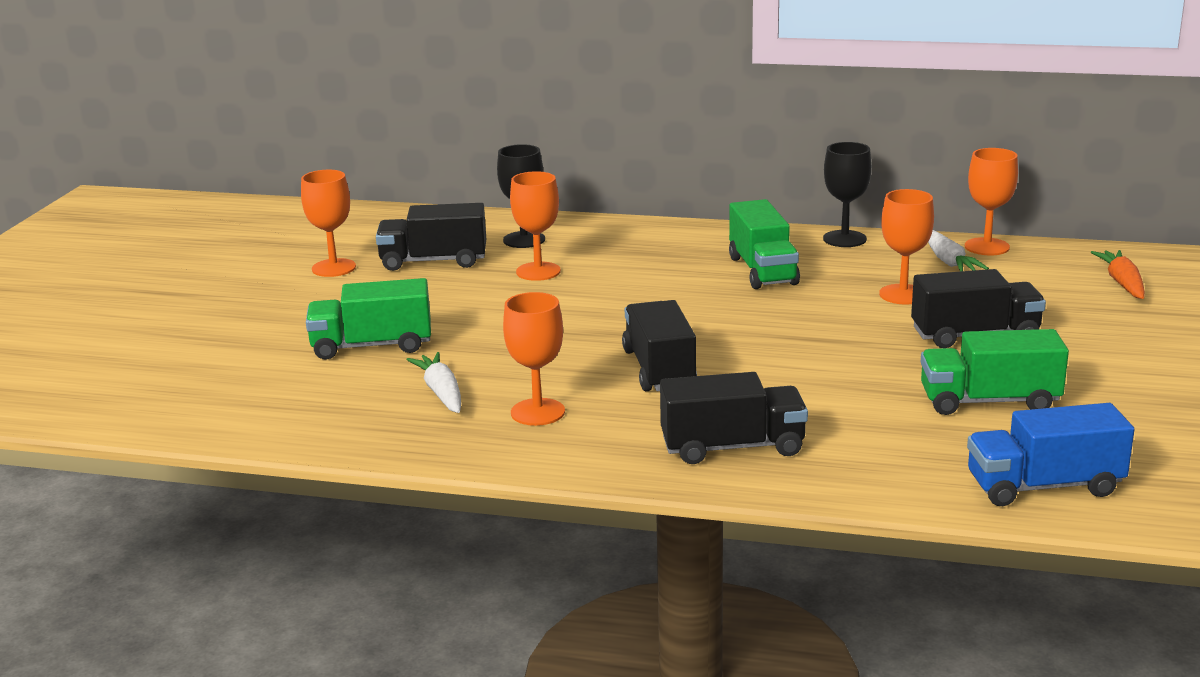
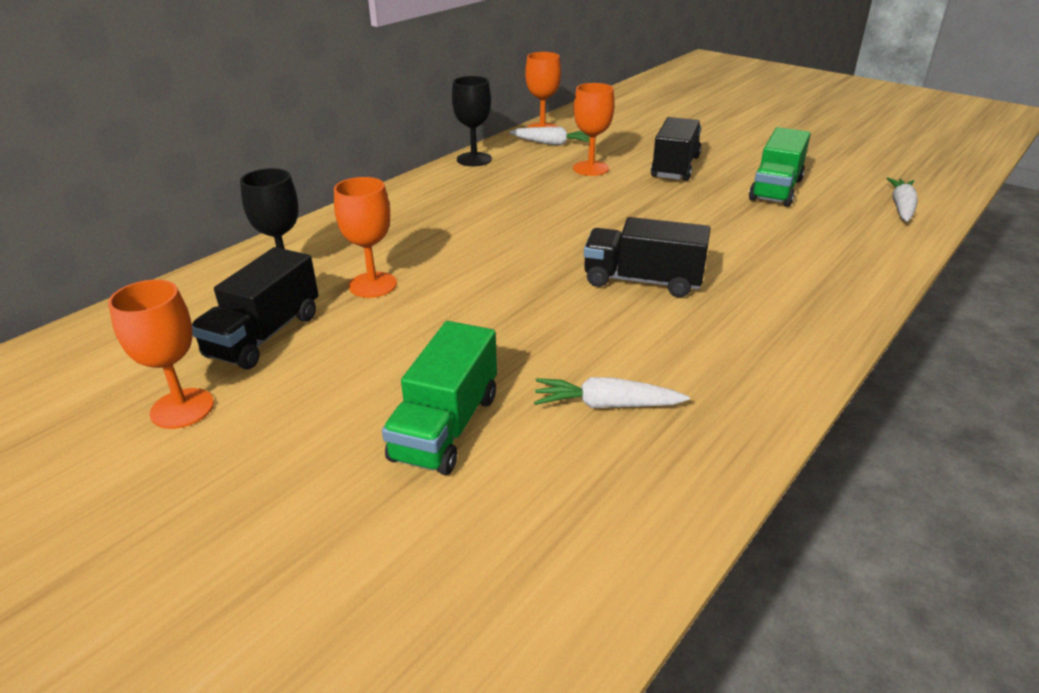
camera: 65 degrees left, 10 degrees up
(538, 412) = (689, 358): orange goblet -> none
(732, 447) = (804, 287): black truck -> none
(762, 270) = (495, 197): green truck -> none
(1044, 486) = (901, 207): blue truck -> white carrot
(1122, 283) = (636, 116): orange carrot -> none

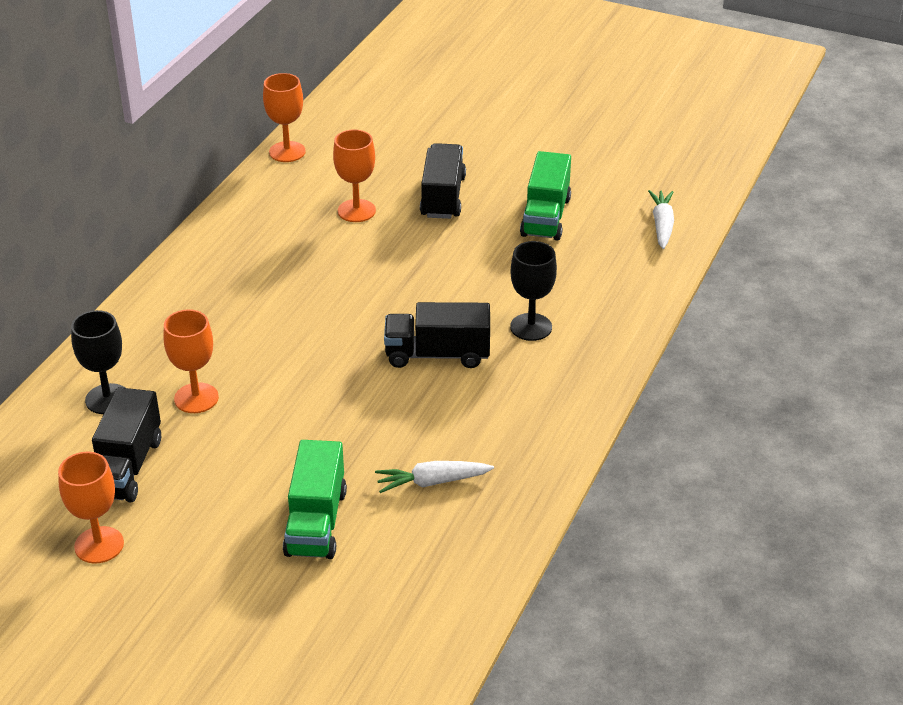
camera: 15 degrees left, 5 degrees up
(474, 159) = (228, 213): black goblet -> black goblet (531, 327)
(552, 143) = (305, 175): white carrot -> none

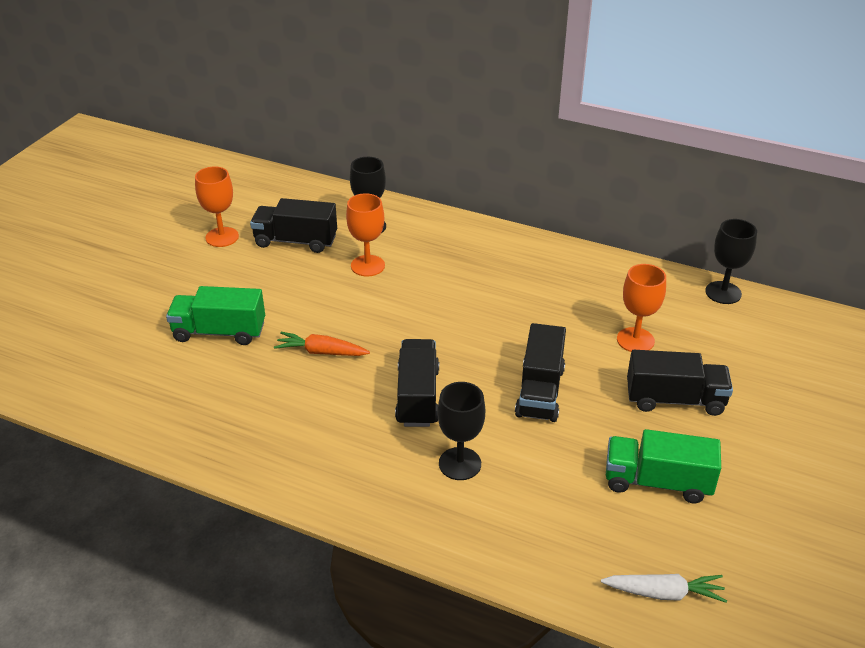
camera: 90 degrees right, 0 degrees up
(287, 152) = (723, 293): orange goblet -> black goblet
(361, 429) = (321, 352): none -> orange carrot
(431, 274) = (540, 392): none -> black truck
(432, 482) = (250, 395): white carrot -> none

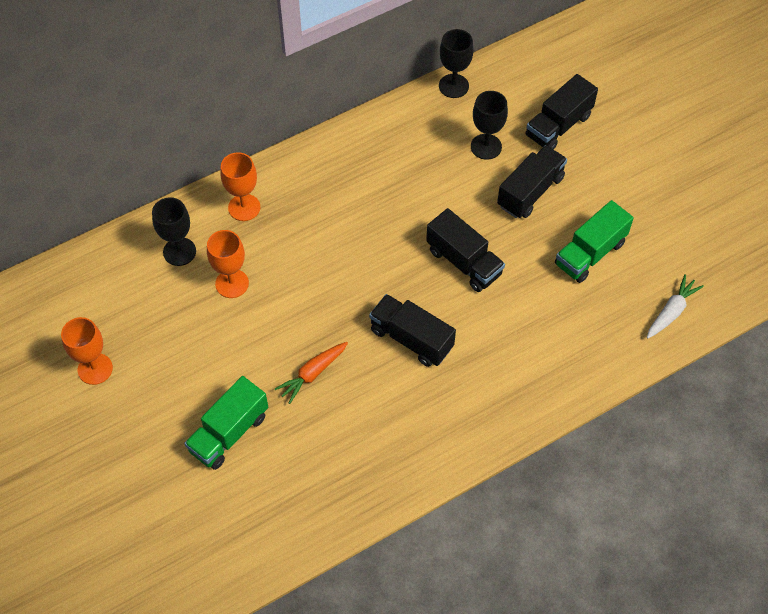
camera: 55 degrees left, 20 degrees up
(296, 241) = (152, 316): black truck -> black truck (558, 126)
(460, 464) = (494, 352): black goblet -> black goblet (486, 146)
(635, 340) = (458, 171): orange goblet -> orange goblet (244, 207)

